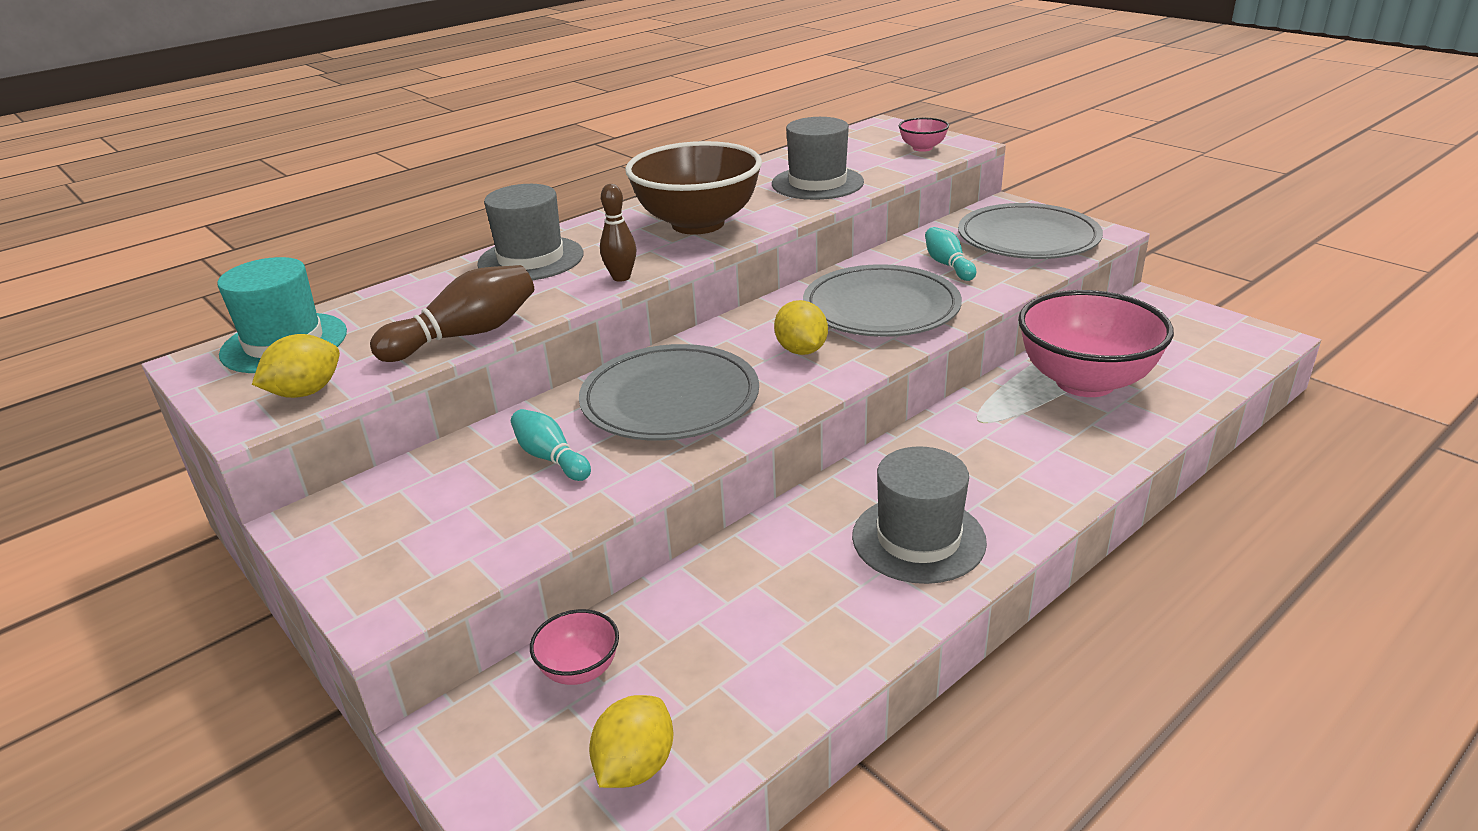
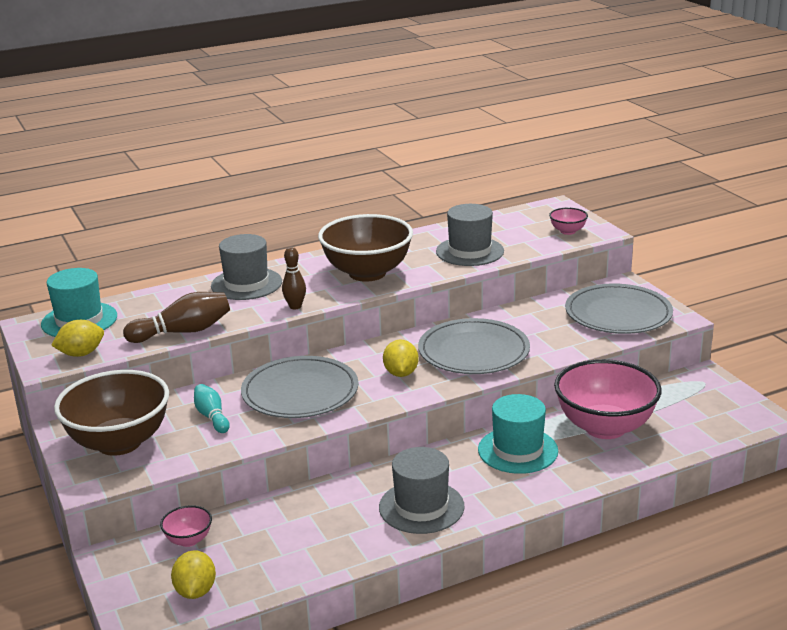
camera: 15 degrees right, 5 degrees down
(412, 527) = (119, 443): none -> brown bowl
(635, 766) = (195, 591): yellow lemon -> yellow lemon turned 45 degrees counterclockwise
(948, 265) = (543, 326): turquoise bowling pin -> none
(995, 431) = (517, 450): none -> turquoise hat

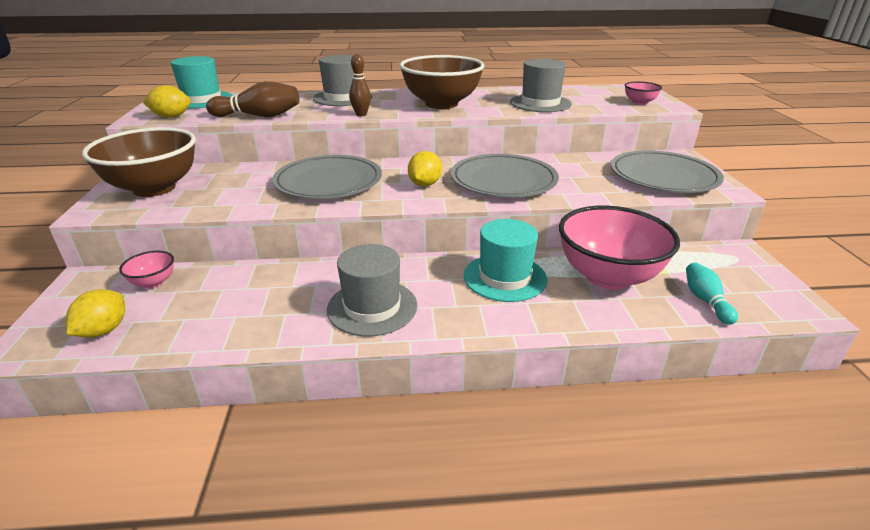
camera: 20 degrees right, 5 degrees up
(212, 417) = (242, 185): turquoise bowling pin -> turquoise bowling pin (706, 301)

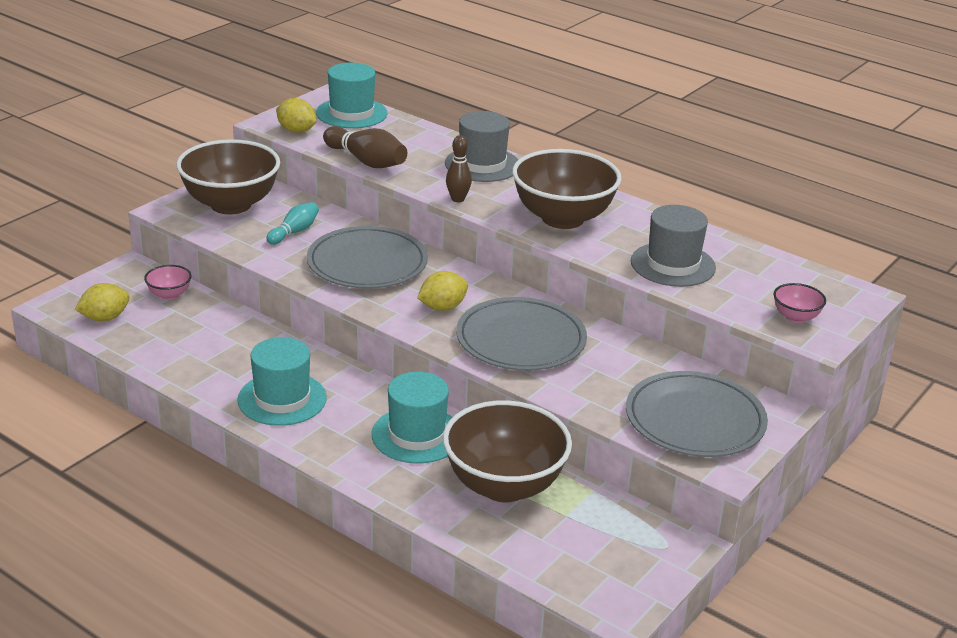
camera: 40 degrees right, 0 degrees up
(372, 307) = (282, 399): grey hat -> turquoise hat
(608, 276) = (504, 486): pink bowl -> brown bowl
(706, 301) = (546, 552): turquoise bowling pin -> turquoise bowling pin (294, 232)

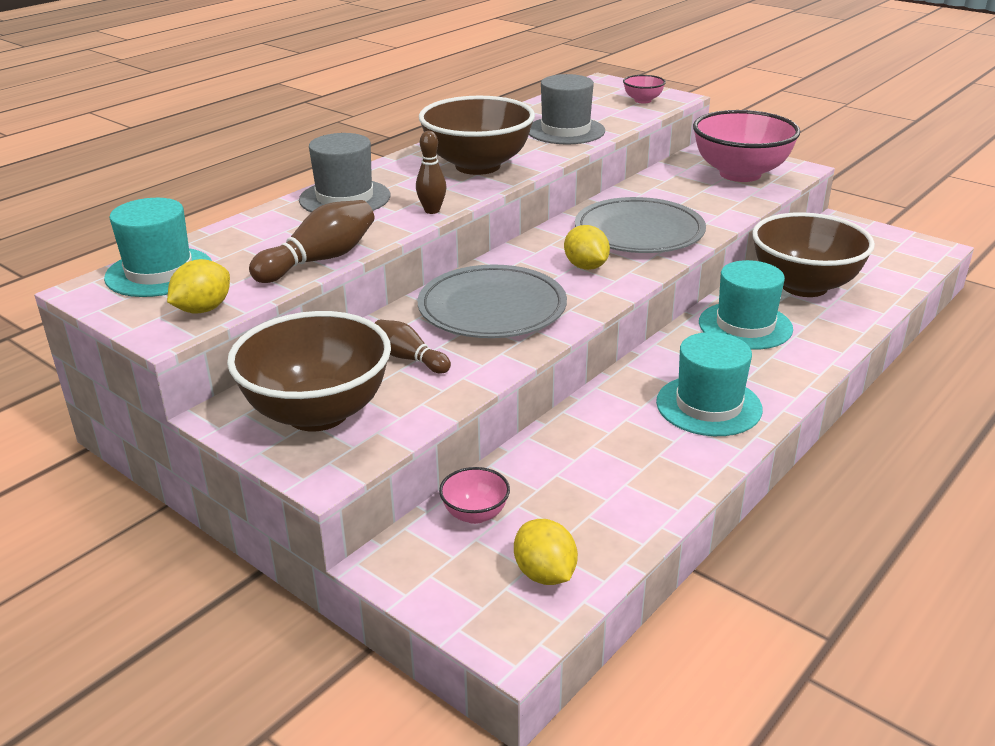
camera: 85 degrees left, 0 degrees up
(294, 232) = (409, 358): turquoise bowling pin -> brown bowling pin
(695, 420) = (740, 174): grey plate -> pink bowl

